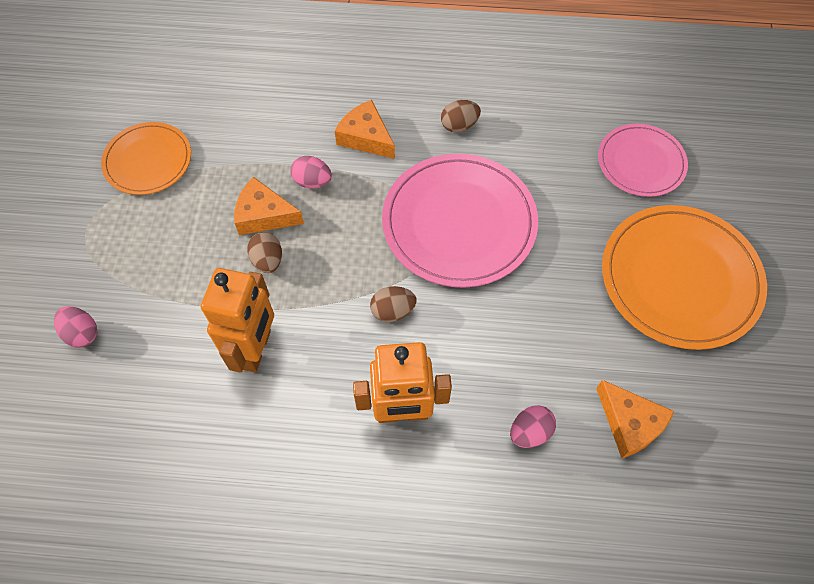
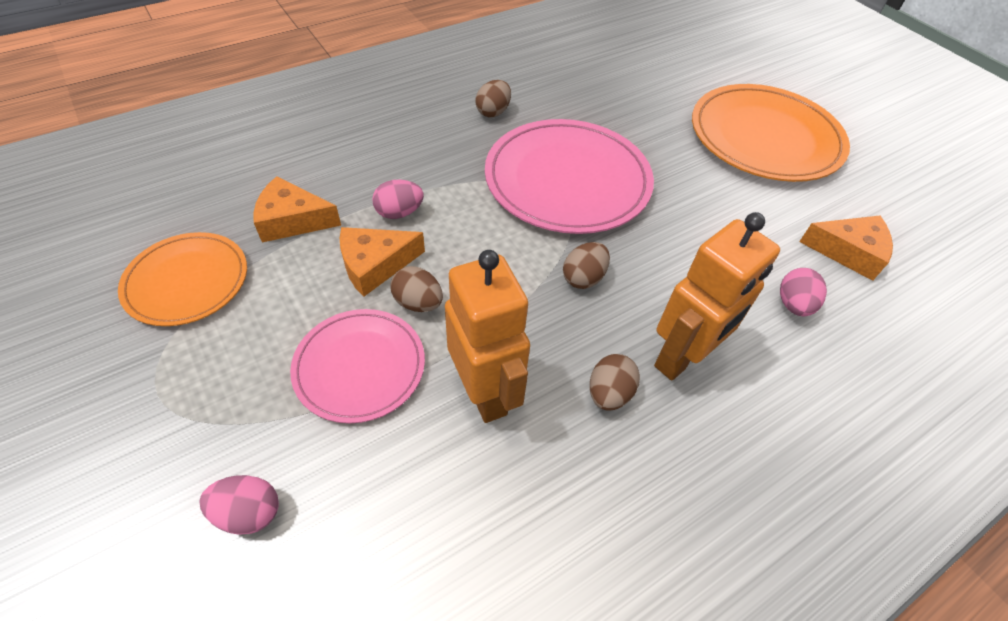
camera: 40 degrees left, 10 degrees down
(330, 402) = (609, 393): none -> brown egg
(366, 137) = (417, 155): orange cheese -> orange cheese (292, 220)
(641, 162) = (656, 78): pink plate -> pink plate (360, 367)

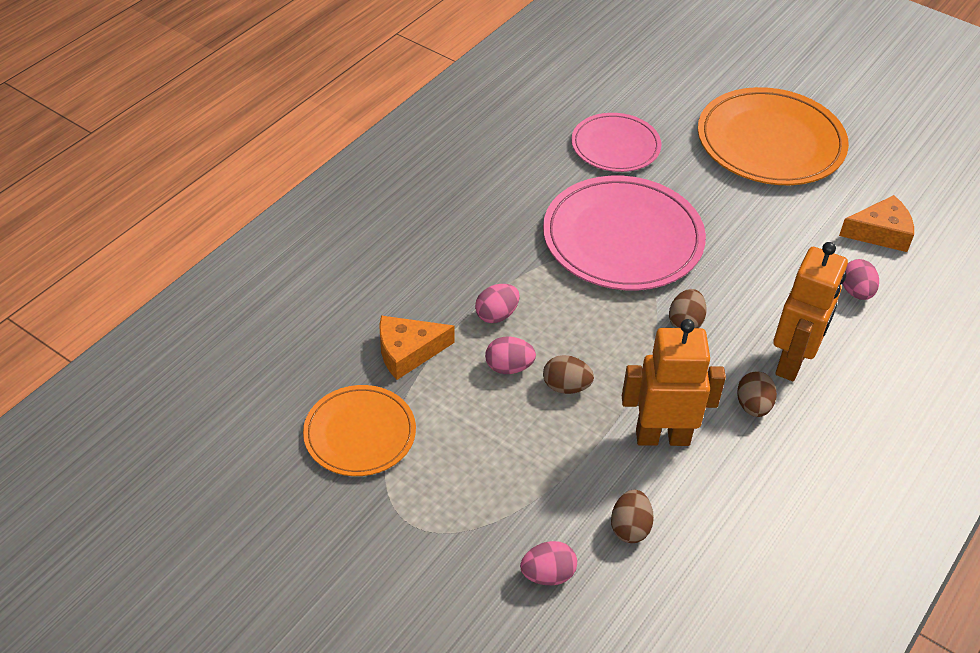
camera: 20 degrees left, 5 degrees down
(360, 367) = (555, 451): pink plate -> pink plate (615, 146)
(375, 265) = (509, 367): orange cheese -> pink egg
(485, 393) = (662, 437): orange robot -> orange robot turned 45 degrees counterclockwise
(493, 112) = (515, 188): brown egg -> brown egg (630, 528)

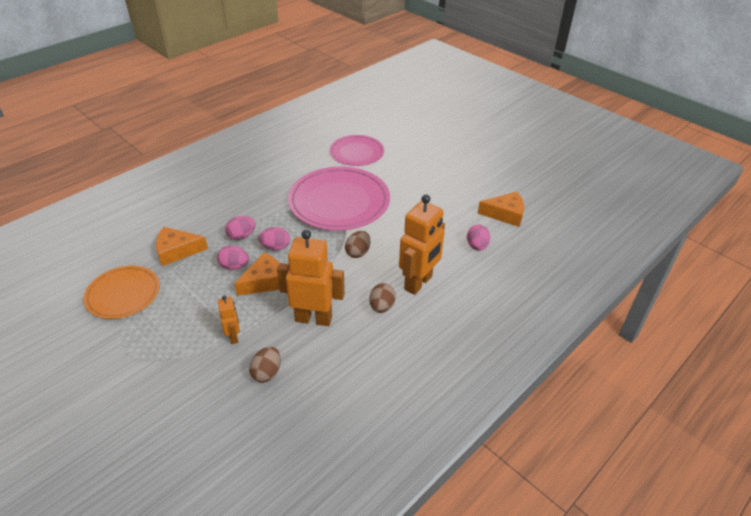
camera: 10 degrees right, 5 degrees down
(548, 574) = (198, 396): pink egg -> pink egg (275, 247)
(558, 479) = (233, 336): none -> orange robot
(566, 387) = (265, 281): brown egg -> orange cheese
(770, 142) = (453, 159): orange plate -> none

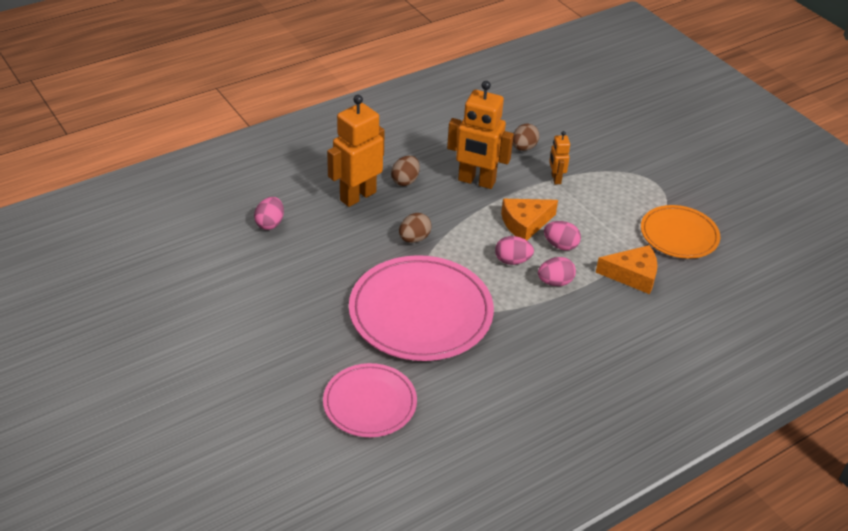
camera: 170 degrees left, 0 degrees up
(505, 214) = (206, 257): orange cheese -> none

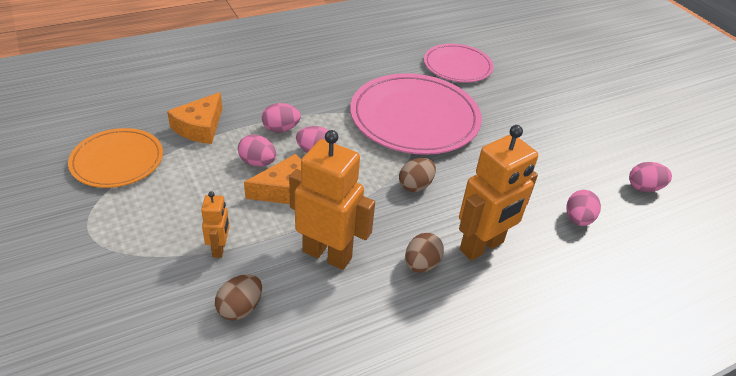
camera: 175 degrees left, 0 degrees up
(192, 258) = (644, 188): none -> pink egg
(632, 275) = (200, 127): orange cheese -> orange cheese turned 75 degrees counterclockwise

